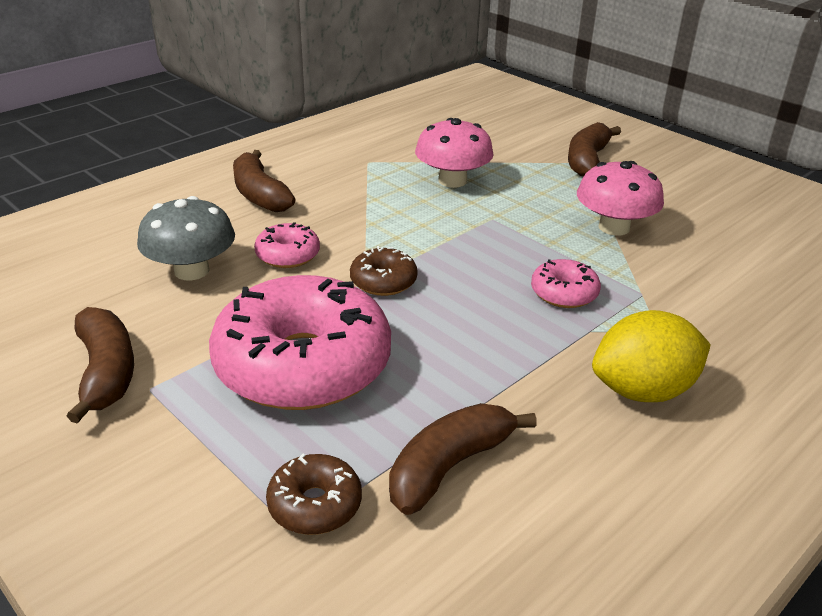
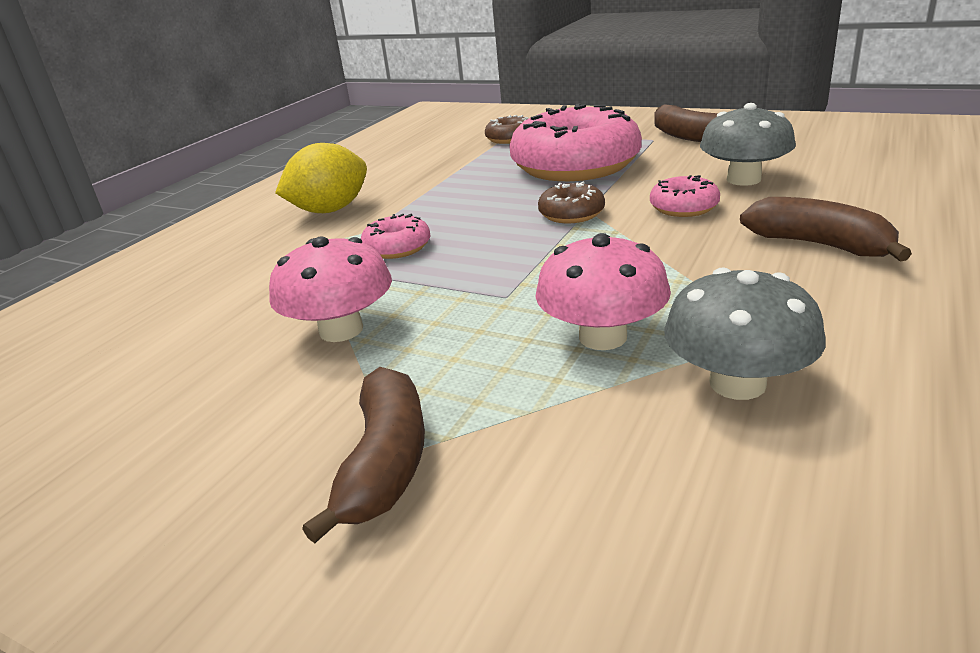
camera: 165 degrees right, 5 degrees down
(411, 148) = (737, 383): none -> grey mushroom
(449, 466) = (449, 160): brown banana -> none

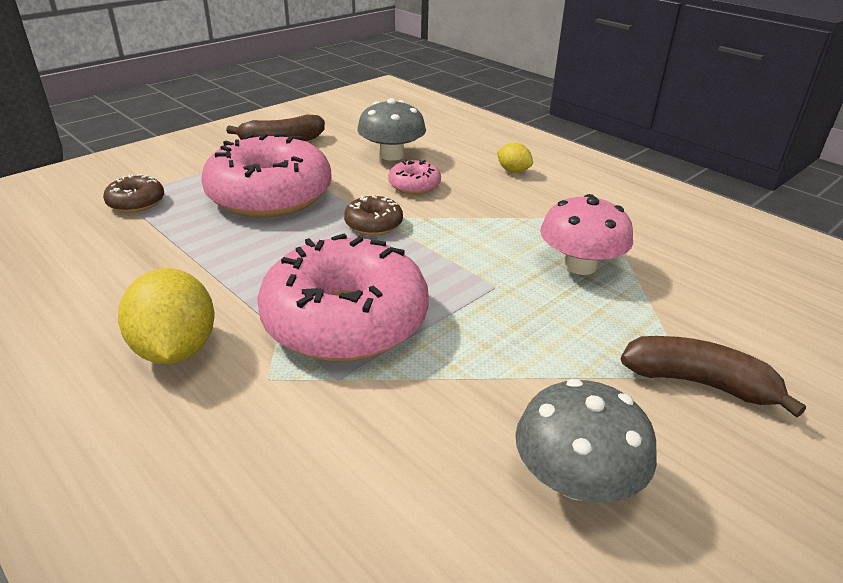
camera: 75 degrees left, 5 degrees up
(341, 330) = (495, 379): pink mushroom -> none
(397, 248) = (345, 320): pink donut -> pink donut, size x2.28
(737, 383) = (651, 242): grey mushroom -> grey mushroom (575, 479)
(819, 245) = (513, 171): brown banana -> yellow lemon

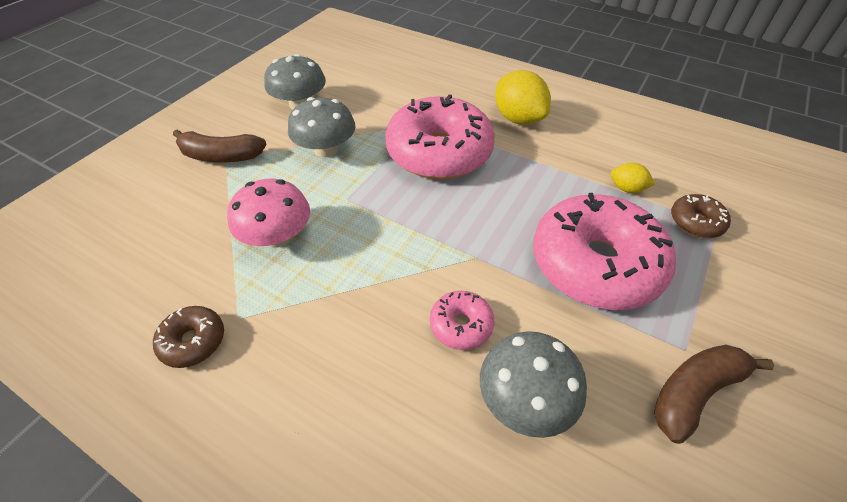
camera: 165 degrees right, 15 degrees up
(373, 224) = (470, 246): brown donut -> brown donut (193, 341)
(513, 171) = (345, 402): yellow lemon -> yellow lemon (627, 189)
(520, 360) = (326, 149): none -> grey mushroom

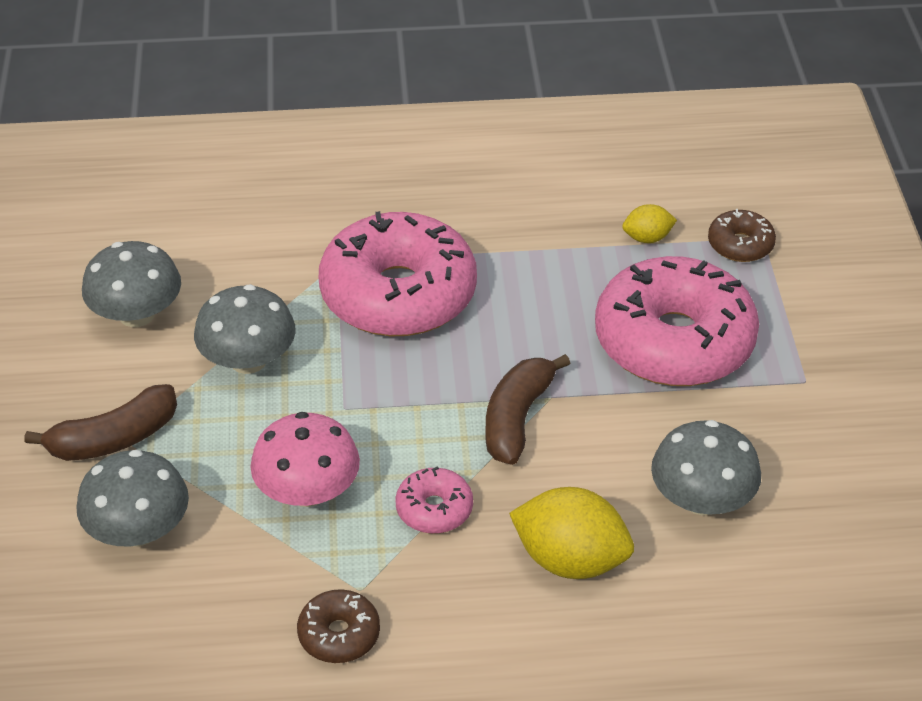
camera: 35 degrees left, 5 degrees down
(175, 209) = (138, 530): none -> grey mushroom
(461, 325) = (593, 470): pink donut -> pink donut (434, 509)
(518, 119) = (455, 201): yellow lemon -> yellow lemon (570, 560)
(694, 392) = (833, 414): brown banana -> brown banana (517, 418)

